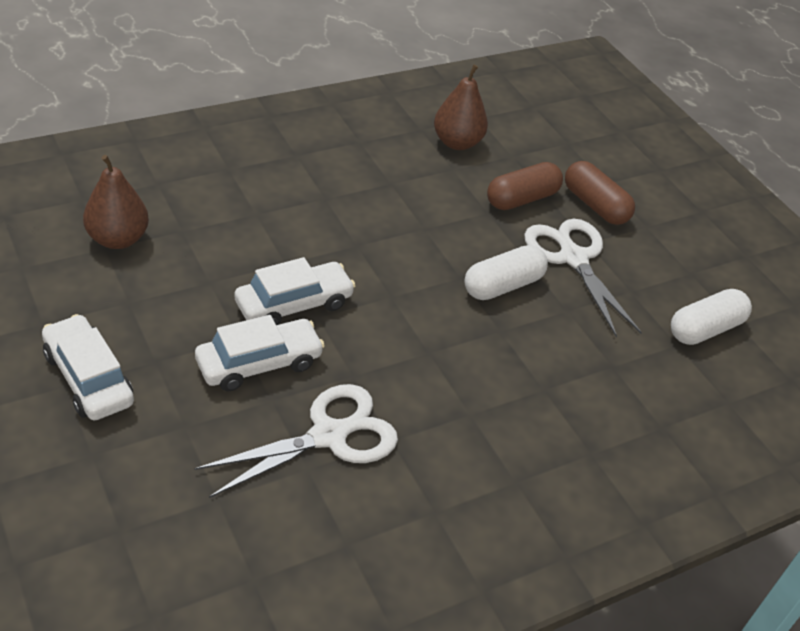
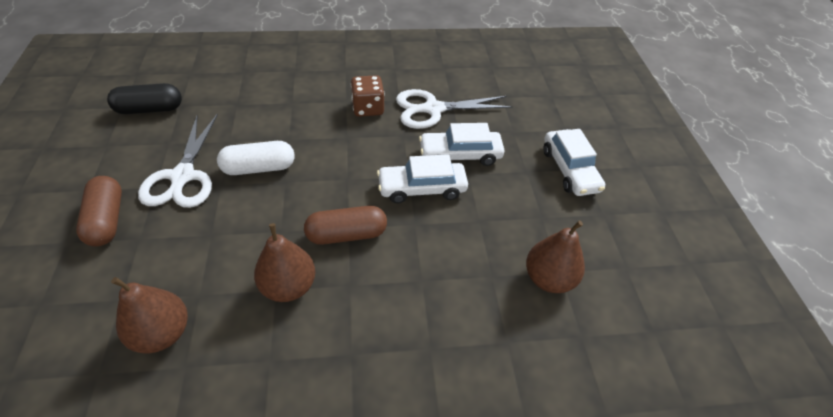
camera: 155 degrees left, 5 degrees up
(381, 187) = (289, 286): none -> brown pear
(430, 409) = (368, 108): none -> brown dice
(521, 199) = (166, 242): brown capsule -> brown capsule (346, 234)
(705, 329) = (150, 109): white capsule -> black capsule

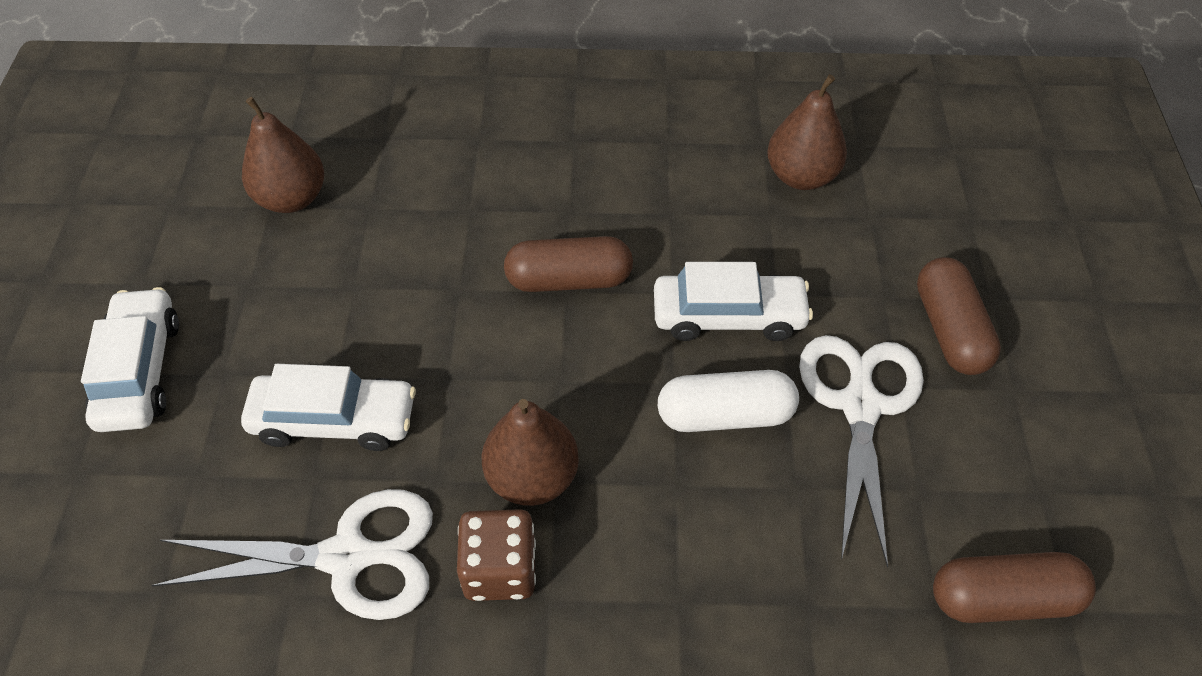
camera: 170 degrees left, 5 degrees up
(150, 109) = (1003, 598): black capsule -> brown capsule
(289, 286) = (652, 215): brown pear -> brown pear (532, 477)
(422, 188) = (430, 351): white car -> white car (728, 316)

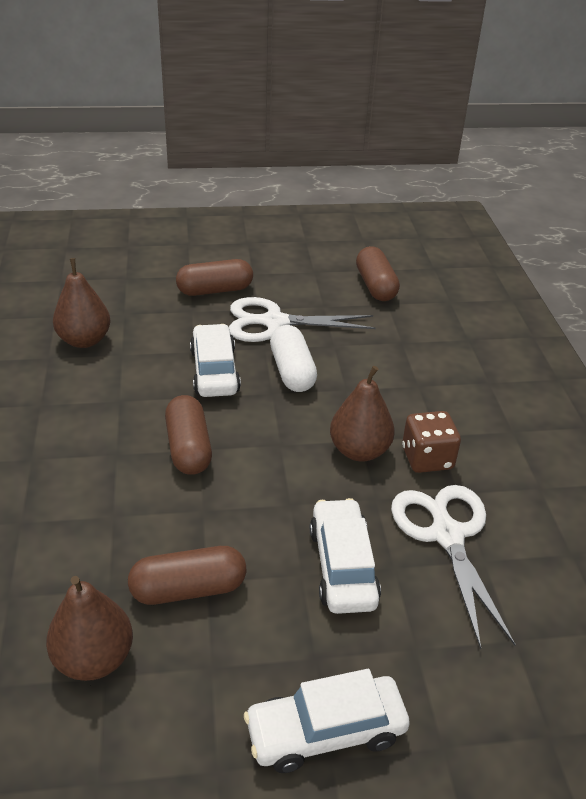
camera: 100 degrees left, 15 degrees down
(348, 271) = (188, 589): none -> brown capsule

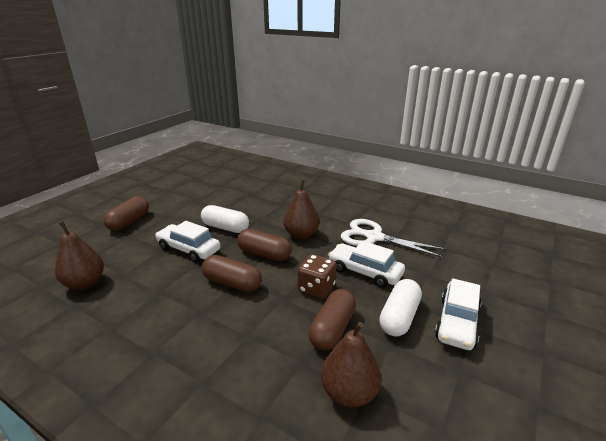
camera: 50 degrees left, 10 degrees down
(273, 322) = (183, 217): white scissors -> none
(275, 652) = (399, 317): none -> white capsule
(375, 286) = (206, 183): brown capsule -> brown capsule (264, 254)
(427, 458) = (326, 221): brown dice -> brown dice (316, 288)

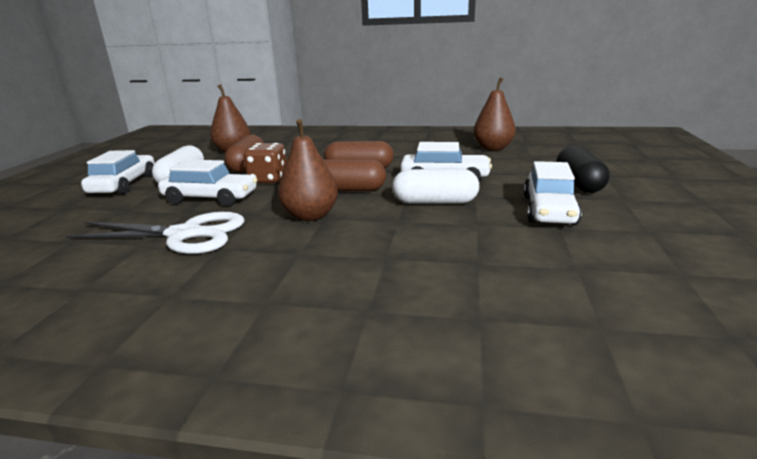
camera: 160 degrees right, 5 degrees down
(129, 221) = (578, 183): brown capsule -> black capsule
(182, 209) = (549, 210): none -> white car

